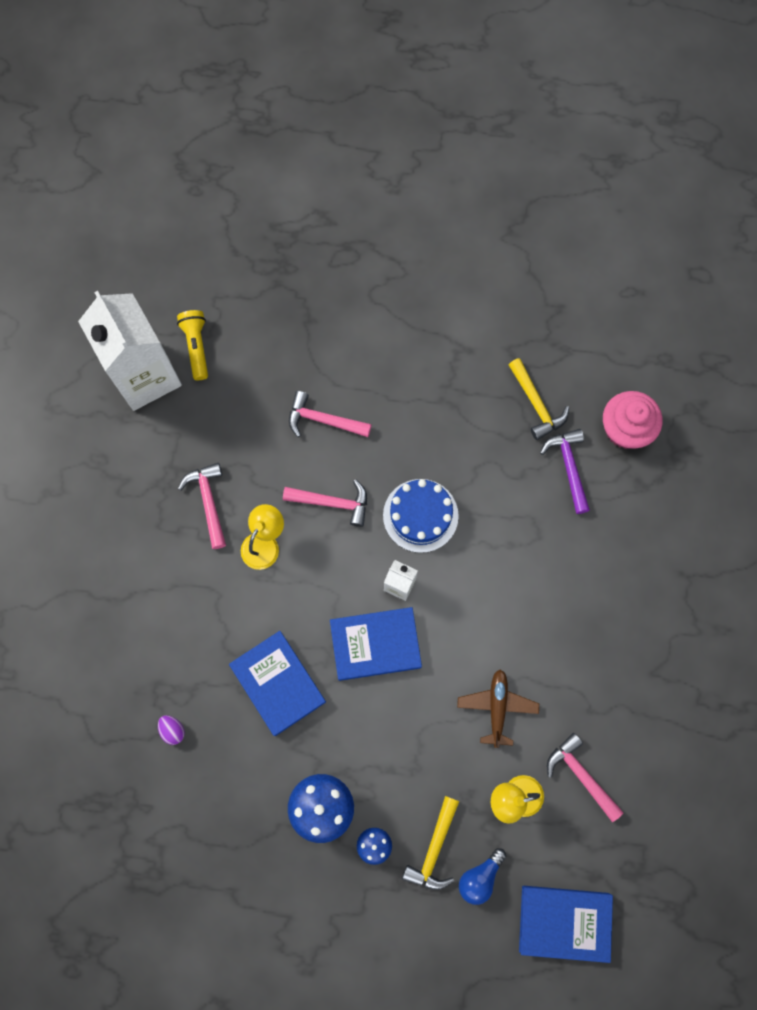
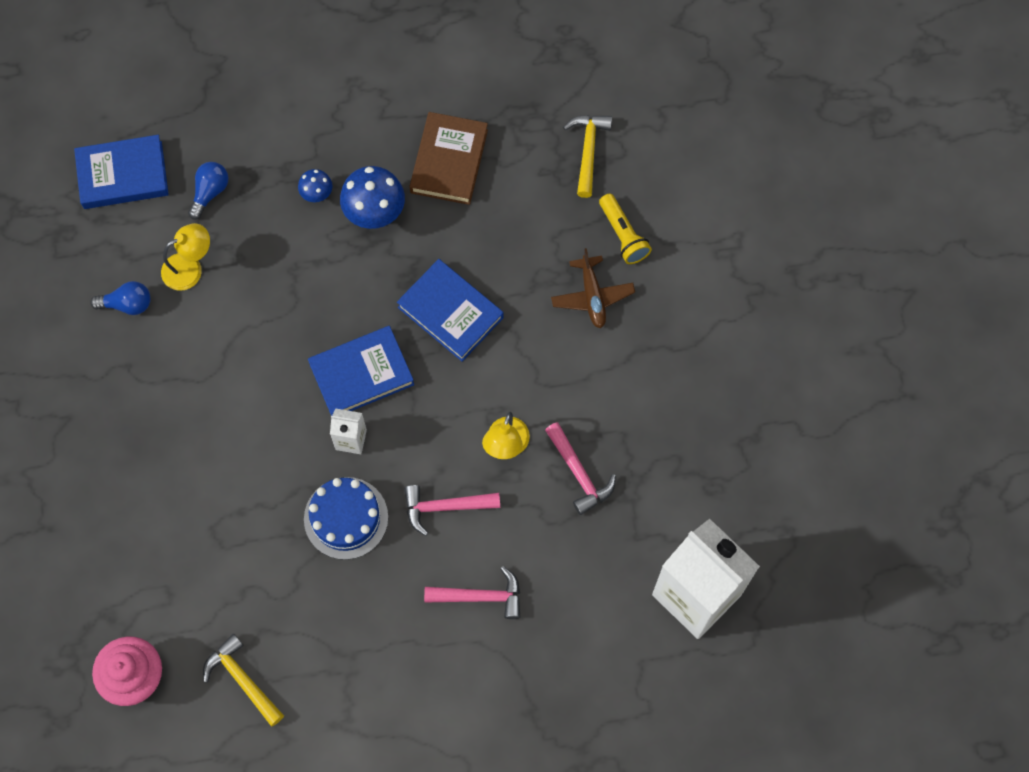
camera: 165 degrees right, 5 degrees down
(173, 730) = (541, 244): purple egg -> none
(196, 347) = (651, 645): yellow flashlight -> yellow flashlight (623, 235)
(234, 846) = (449, 161): none -> brown book
(434, 849) = (259, 205): yellow hammer -> yellow hammer (588, 151)
(497, 707) = (223, 345): brown plane -> brown plane (592, 296)
(568, 467) = (192, 615): purple hammer -> none
(581, 775) = (127, 304): pink hammer -> blue light bulb

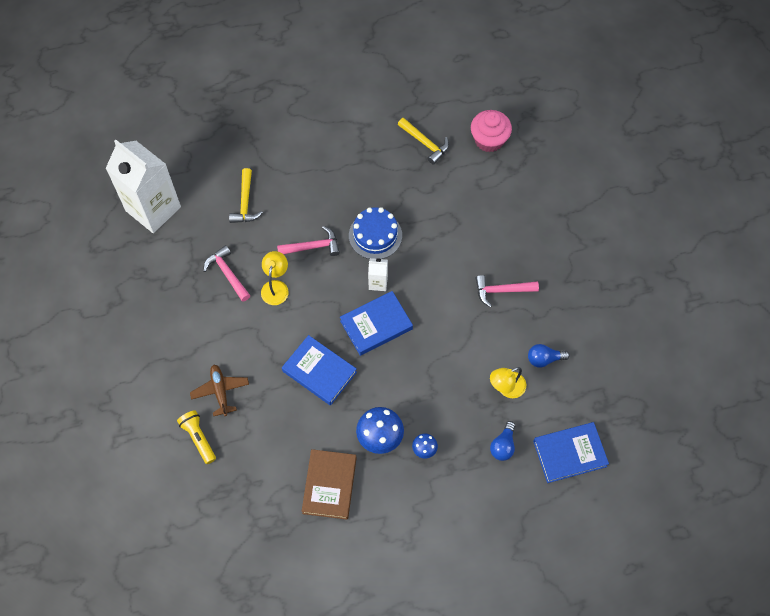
camera: 175 degrees right, 5 degrees down
(480, 596) = (287, 198): pink hammer -> pink hammer (501, 291)
(588, 151) = (225, 503): yellow hammer -> yellow hammer (245, 202)

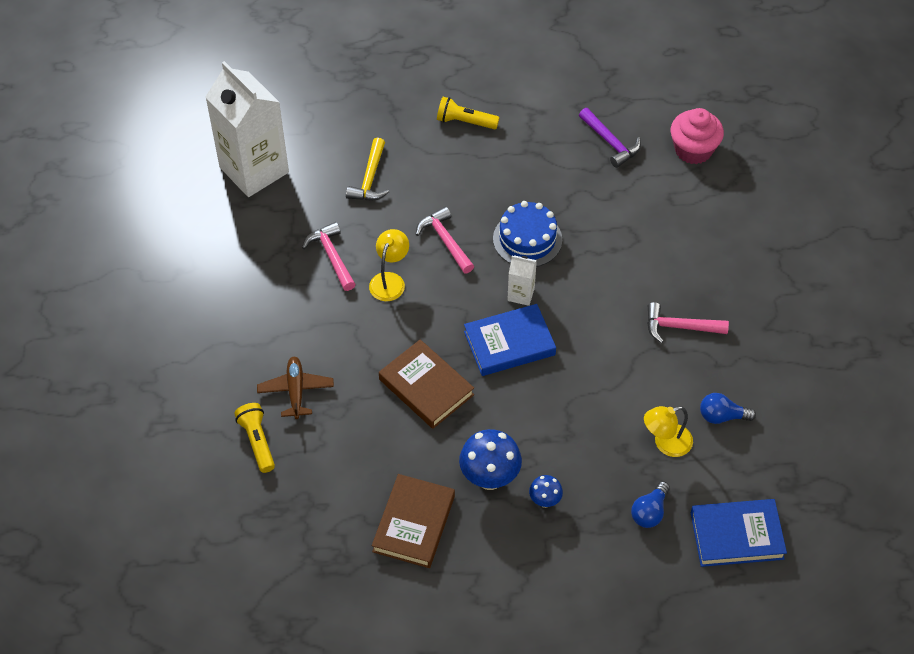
camera: 10 degrees right, 10 degrees down
(310, 142) = (465, 122): none -> yellow flashlight
(313, 246) = (445, 241): pink hammer -> pink hammer turned 120 degrees counterclockwise
(319, 371) = (426, 387): blue book -> brown book
(425, 143) = (610, 142): yellow hammer -> purple hammer

